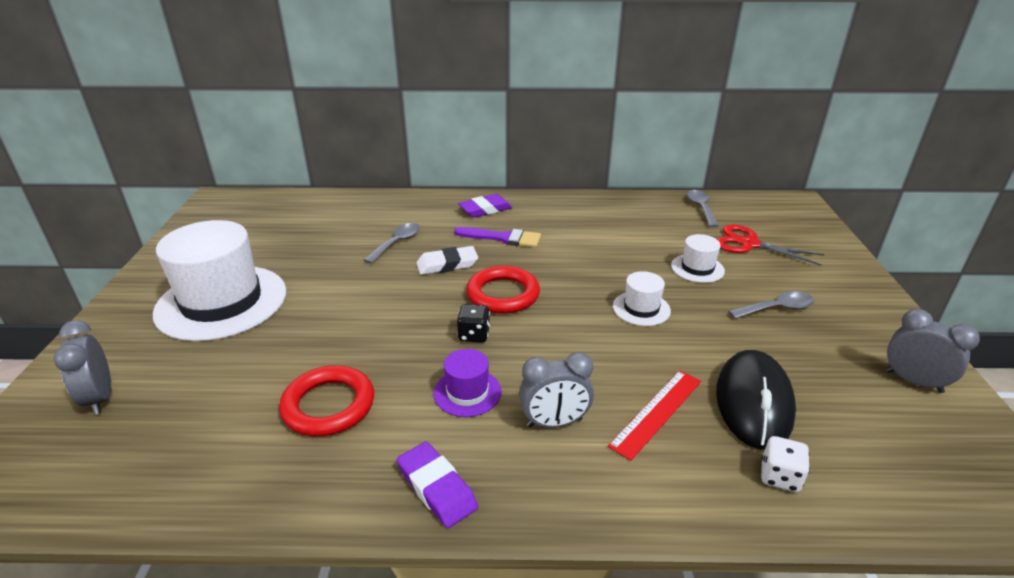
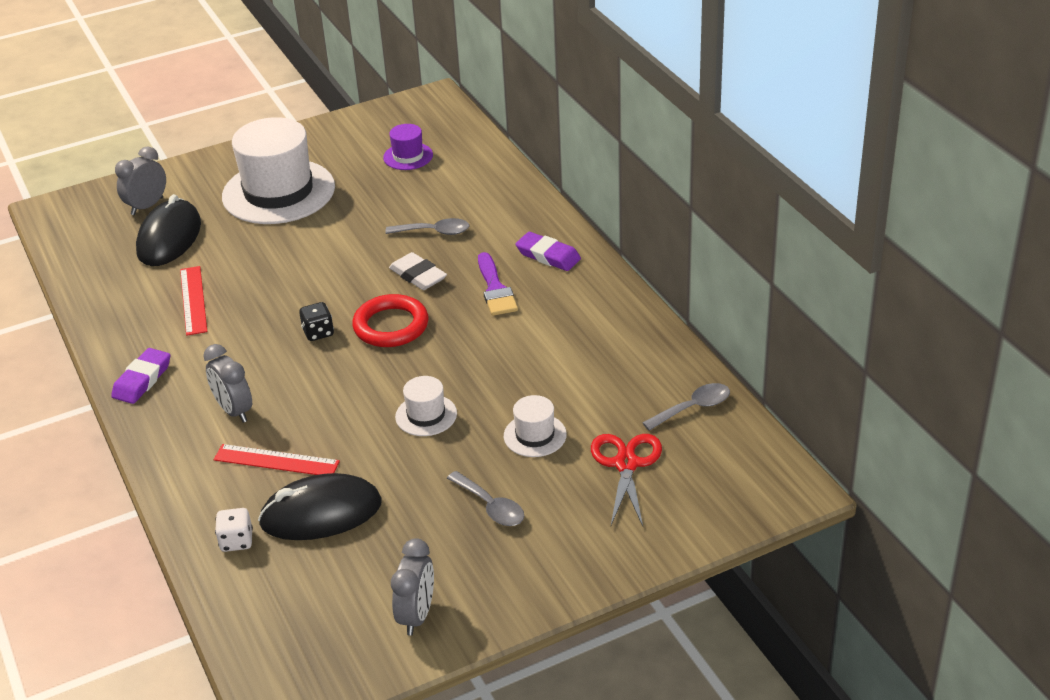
camera: 65 degrees right, 5 degrees up
(189, 395) = (169, 238): none -> black mouse
(328, 405) = (193, 300): red ring -> red ruler
(467, 392) = (244, 357): purple hat -> purple hat (408, 156)

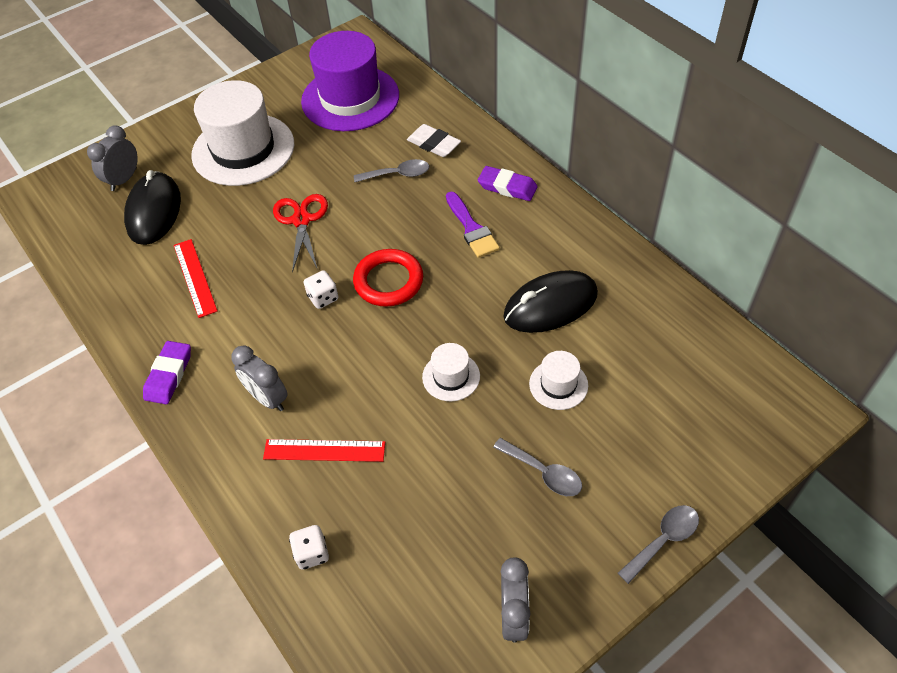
camera: 10 degrees left, 15 degrees up
(318, 332) = (323, 298): black dice -> white dice
(321, 513) = (385, 506): black mouse -> black mouse (550, 305)
(408, 156) = (350, 98): purple hat -> purple hat, size x2.21
(418, 275) = (397, 223): white eraser -> white eraser (433, 144)
(626, 464) = (652, 404): red scissors -> red scissors (301, 220)
(693, 408) = (690, 333): grey spoon -> grey spoon (663, 540)

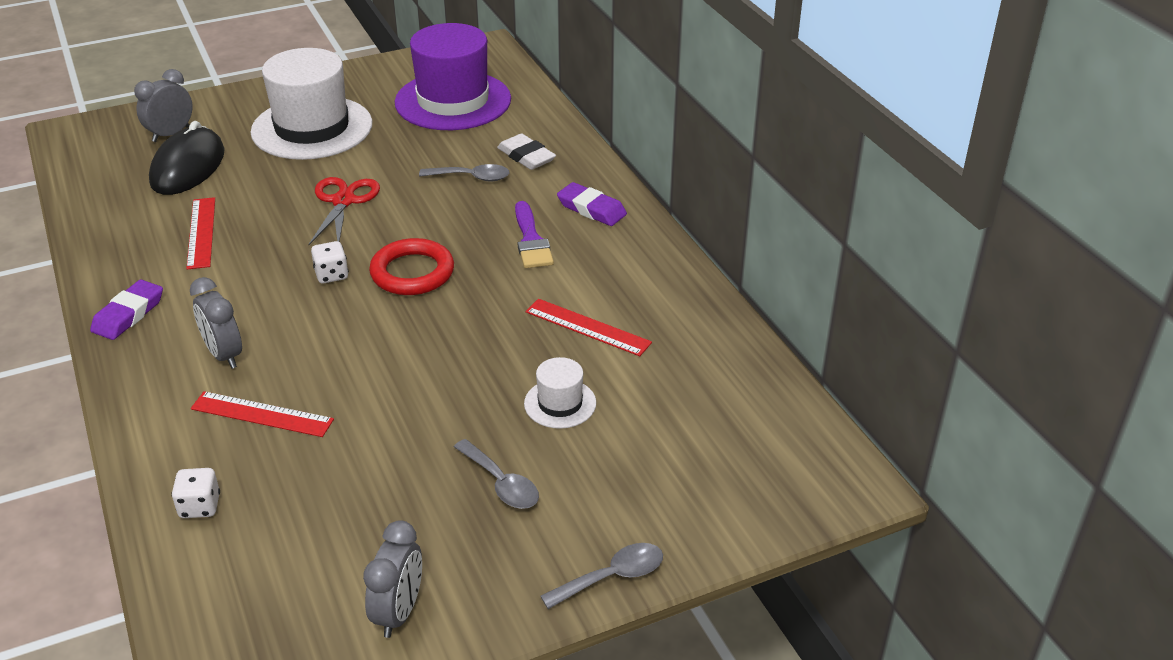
camera: 10 degrees right, 15 degrees down
(451, 376) = (439, 373): white hat -> none
(550, 305) = (587, 327): black mouse -> red ruler

